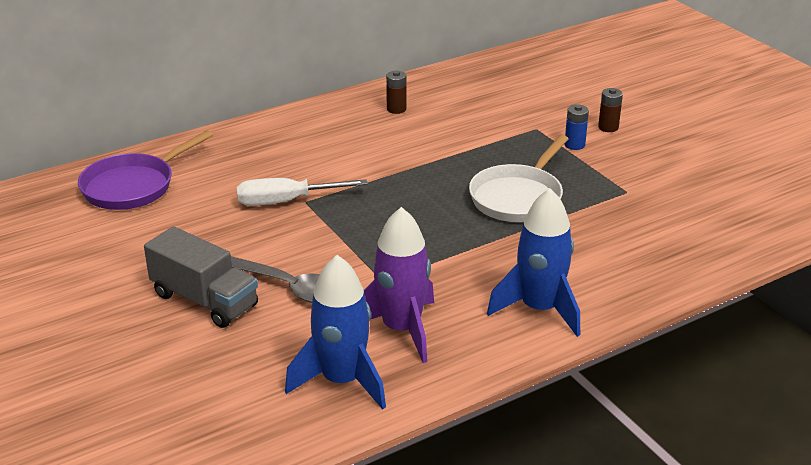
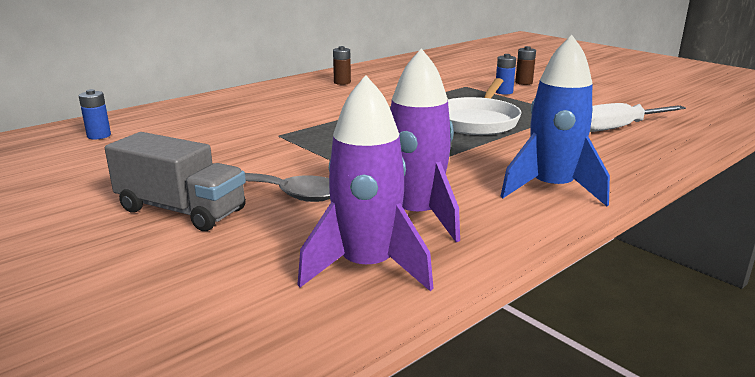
camera: 10 degrees left, 10 degrees down
(133, 186) = (99, 136): purple pan -> blue battery
(286, 201) = (259, 136): white screwdriver -> white screwdriver (619, 128)
(342, 380) = (367, 267): blue rocket -> purple rocket

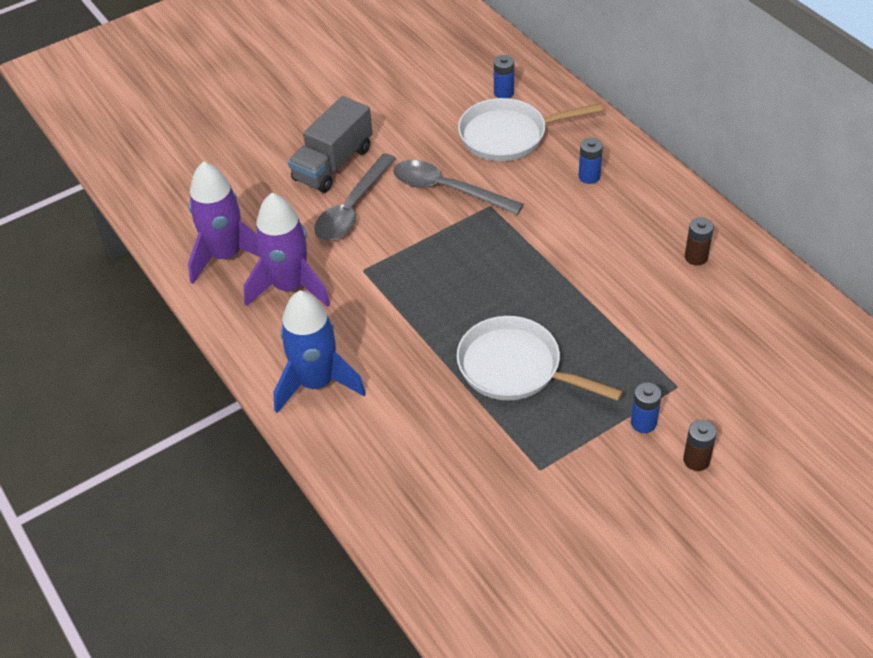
camera: 100 degrees right, 25 degrees up
(173, 132) = (508, 135): none -> white pan
(245, 106) = (589, 176): none -> blue battery
(250, 151) = (447, 190): none -> grey spoon
(619, 128) = (473, 501): white screwdriver -> none

